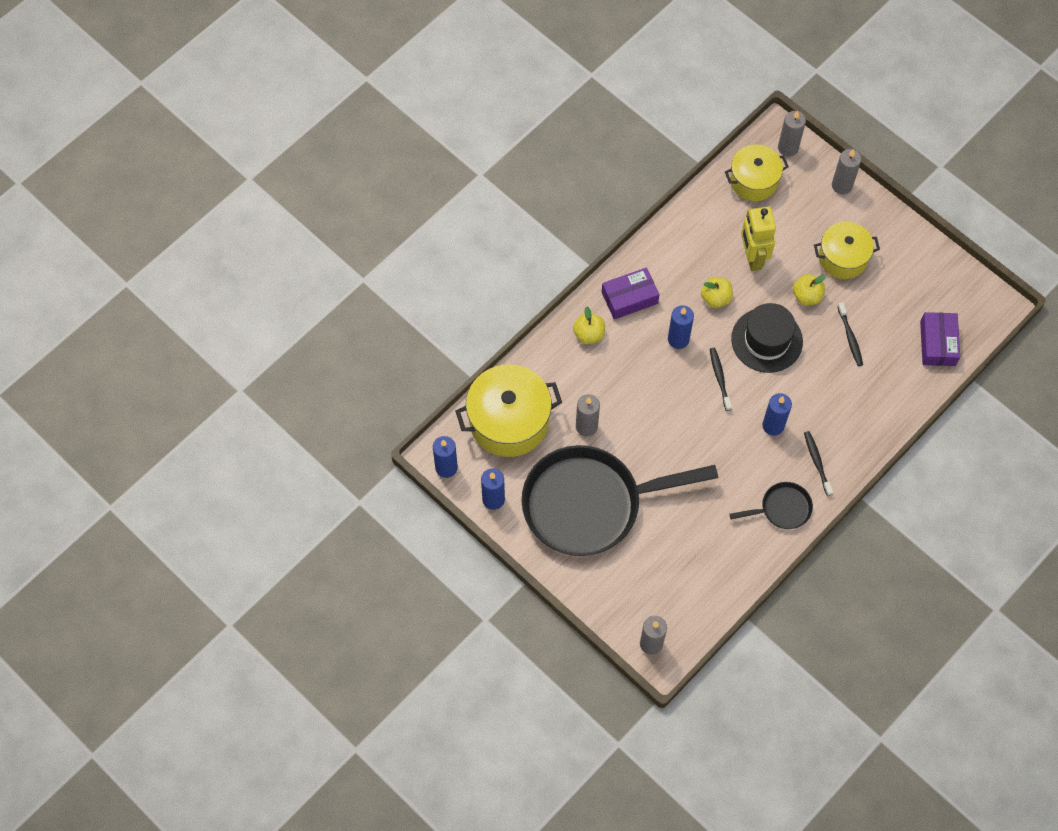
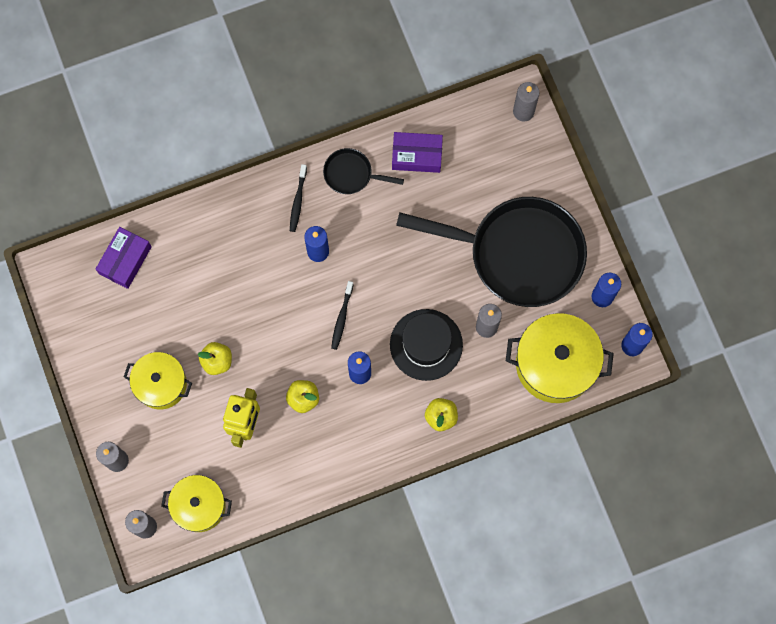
camera: 155 degrees left, 10 degrees up
(629, 298) = (384, 436): purple box -> purple box (417, 155)
(766, 340) = (279, 334): black hat -> black hat (426, 344)
(850, 337) = (201, 302): black toothbrush -> none

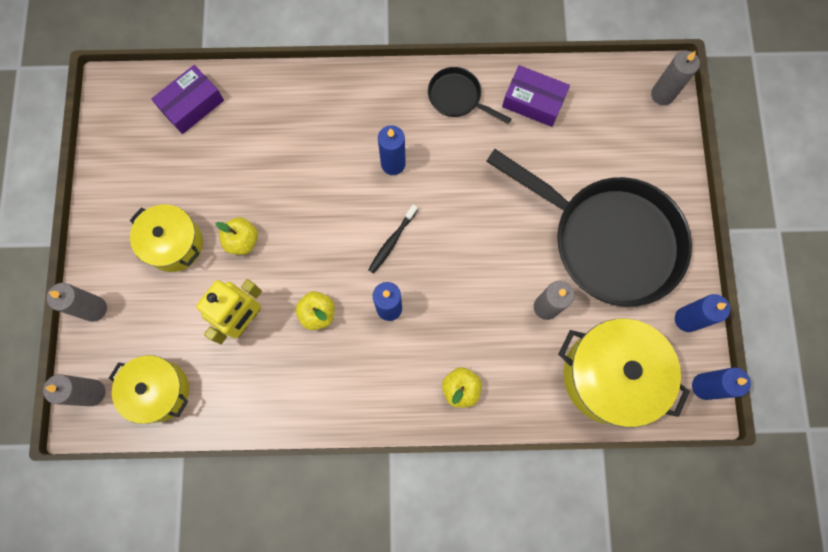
camera: 20 degrees right, 0 degrees up
(298, 201) = (392, 105): black toothbrush -> none
(426, 344) = (472, 303): black hat -> none

